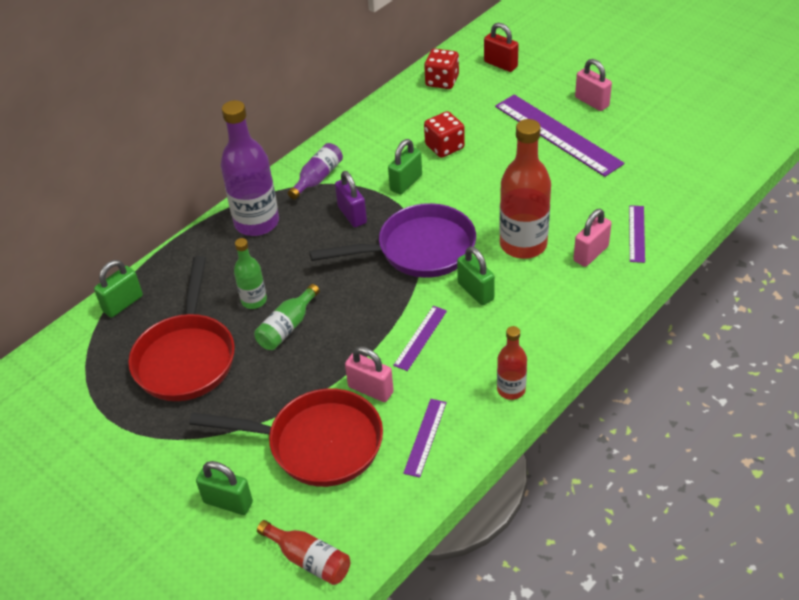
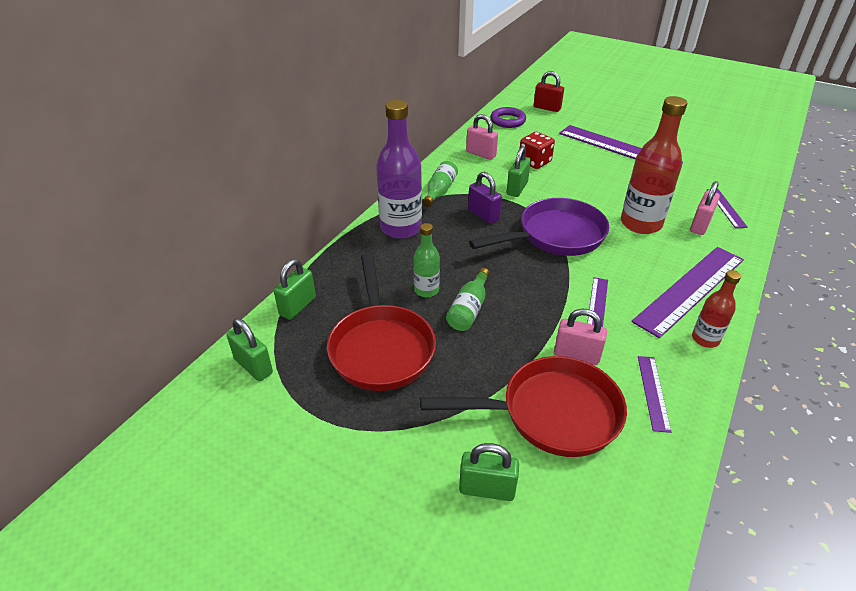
camera: 15 degrees left, 5 degrees down
(309, 559) = (606, 540): red bottle -> none
(317, 178) = (440, 191): purple bottle -> green bottle
(442, 81) = (507, 121): red dice -> purple ring
(475, 291) = (623, 262): green padlock -> green padlock (253, 366)
(529, 332) = (690, 289): none -> purple ruler
(591, 102) = (630, 126): pink padlock -> pink padlock (481, 154)

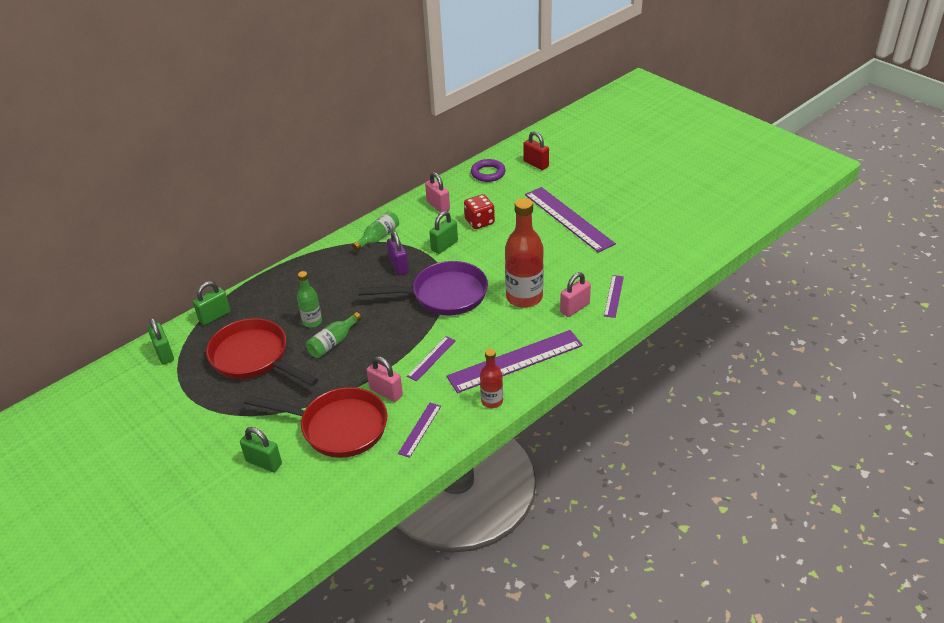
camera: 20 degrees right, 0 degrees up
(381, 347) = (254, 358): red pan -> red pan turned 120 degrees clockwise
(401, 228) = (326, 266): purple bottle -> none

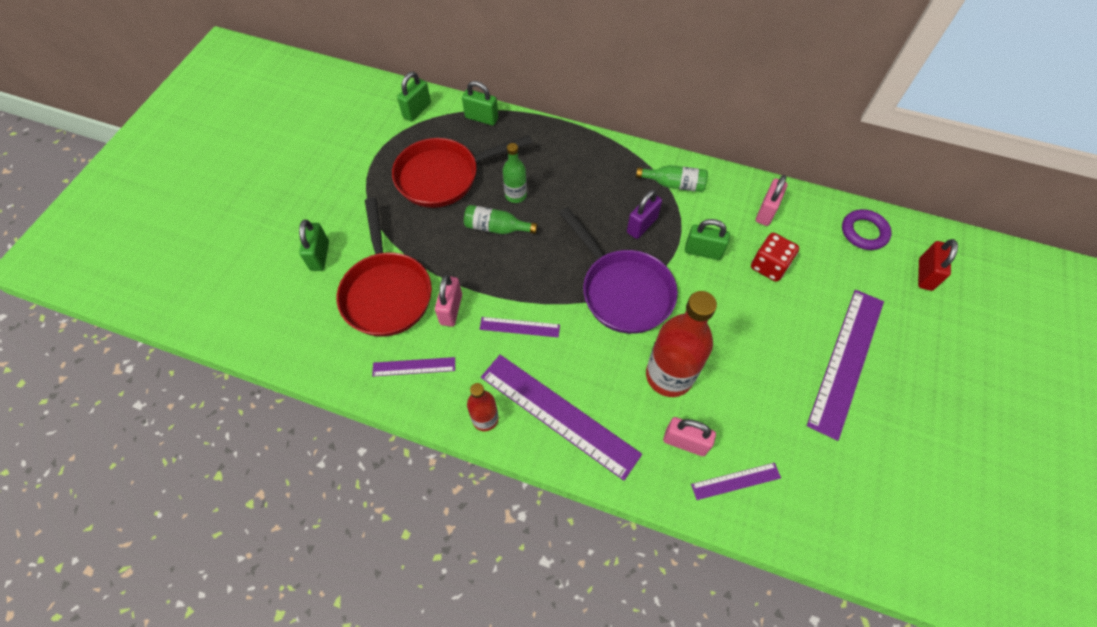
camera: 60 degrees right, 20 degrees up
(254, 358) = (444, 177): red pan -> red pan turned 120 degrees counterclockwise

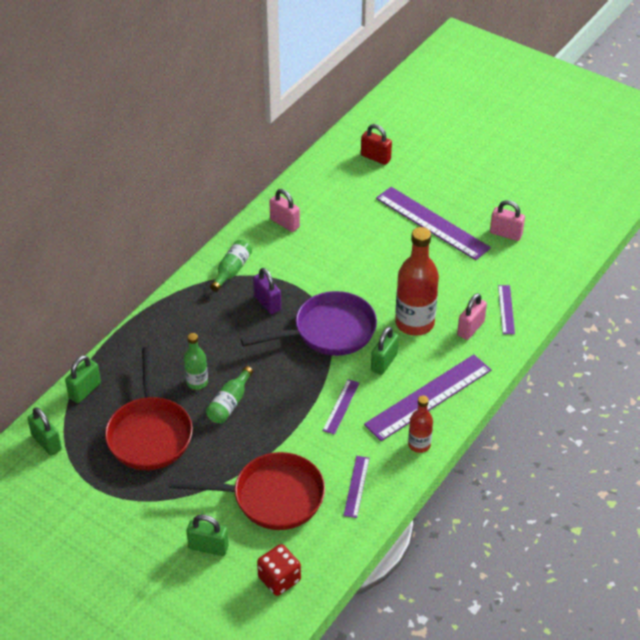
camera: 75 degrees left, 15 degrees down
(451, 309) = (307, 451): pink padlock -> pink padlock (505, 234)
(703, 251) = (309, 272): green padlock -> green padlock (384, 362)
(769, 266) = (337, 238): red dice -> red dice (279, 579)
(864, 232) = (326, 175): purple ring -> none

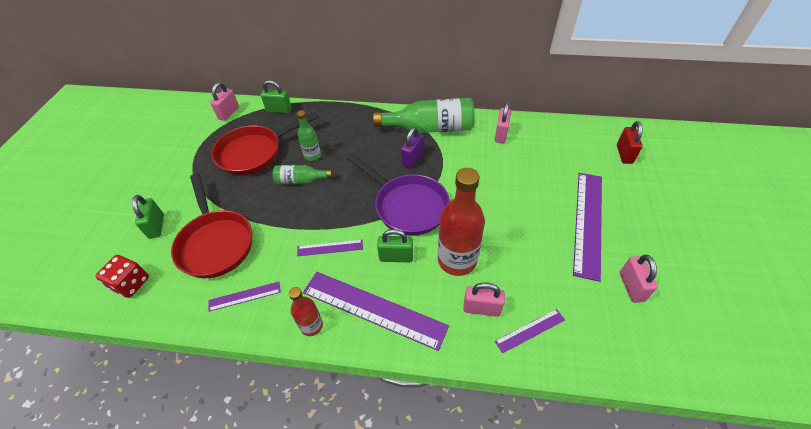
camera: 65 degrees right, 5 degrees up
(47, 443) = (229, 113): green padlock -> pink padlock
(231, 271) = (430, 128): green bottle -> green bottle, size x1.88

